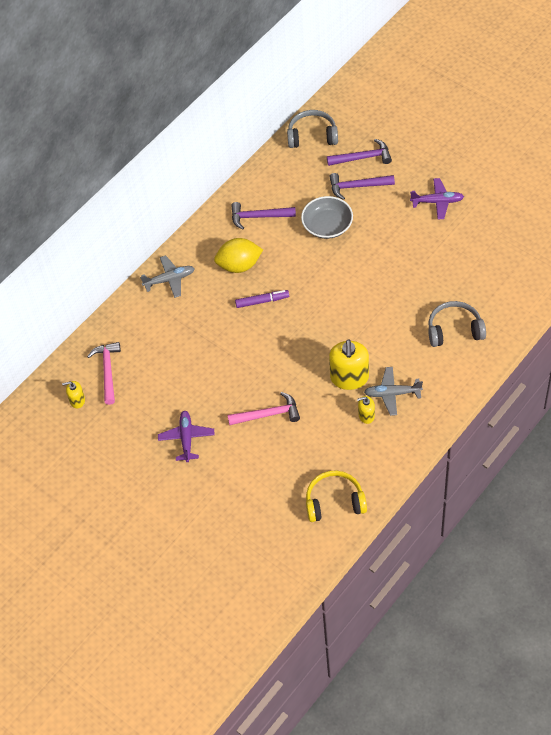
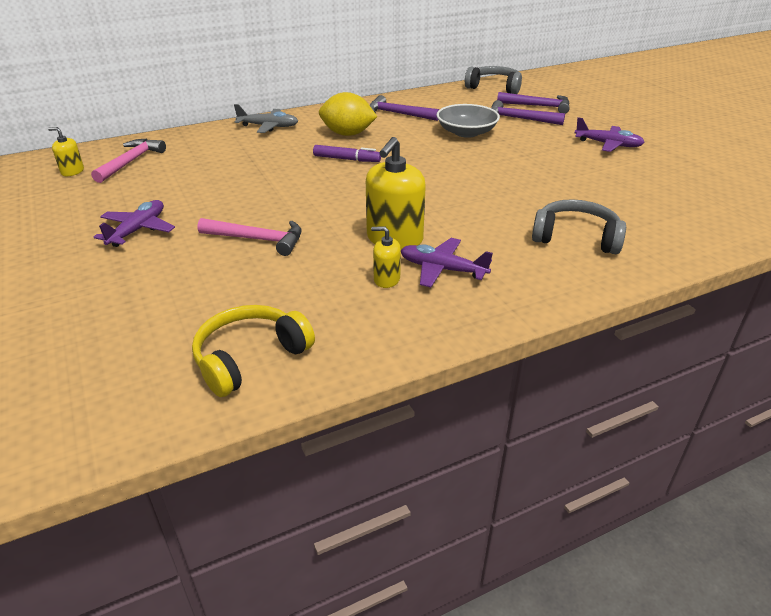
camera: 20 degrees right, 20 degrees down
(334, 501) = (250, 358): yellow headphones -> yellow headphones turned 60 degrees counterclockwise
(392, 394) = (442, 269): grey plane -> purple plane

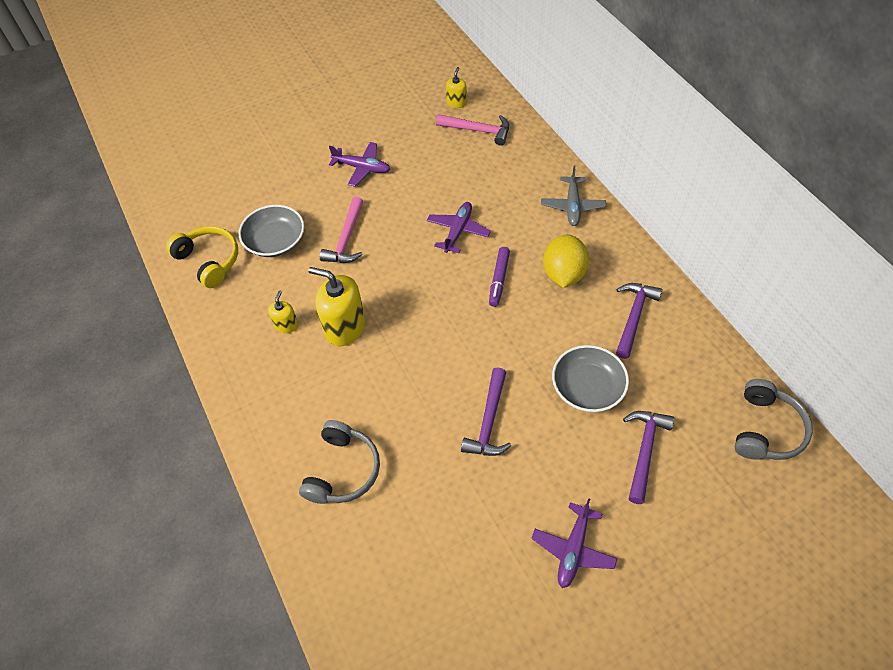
camera: 90 degrees right, 20 degrees up
(237, 294) = (275, 241): none -> grey bowl
(442, 269) = (297, 361): purple plane -> purple plane (458, 231)
(538, 106) = (700, 480): purple hammer -> purple hammer (489, 421)

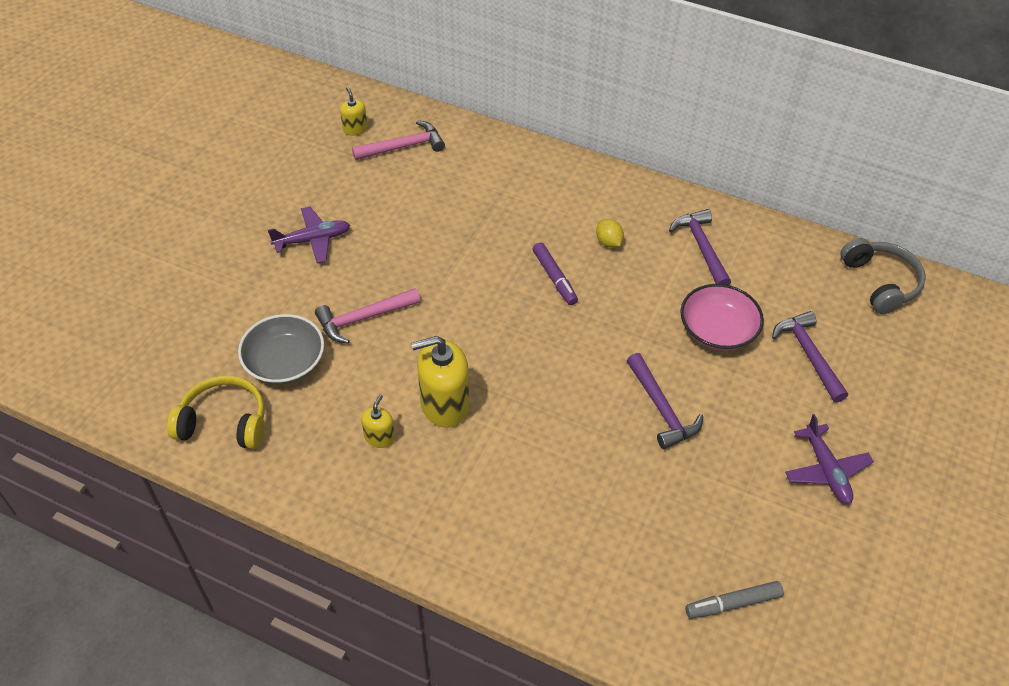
camera: 40 degrees left, 5 degrees down
(286, 325) = (379, 437): yellow soap dispenser -> yellow soap dispenser turned 45 degrees clockwise
(343, 470) = (569, 536): grey headphones -> none
(346, 239) = (363, 318): pink hammer -> pink hammer turned 90 degrees clockwise
(409, 597) = (733, 603): none -> grey marker
(458, 231) = (473, 253): purple plane -> none
(563, 274) = (608, 242): yellow lemon -> yellow lemon, size x0.52
(572, 206) = (561, 176): grey plane -> none
(587, 387) = (717, 329): grey bowl -> pink bowl

